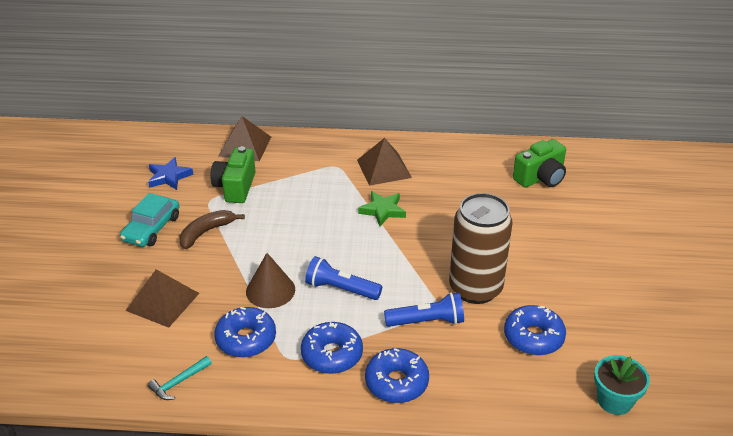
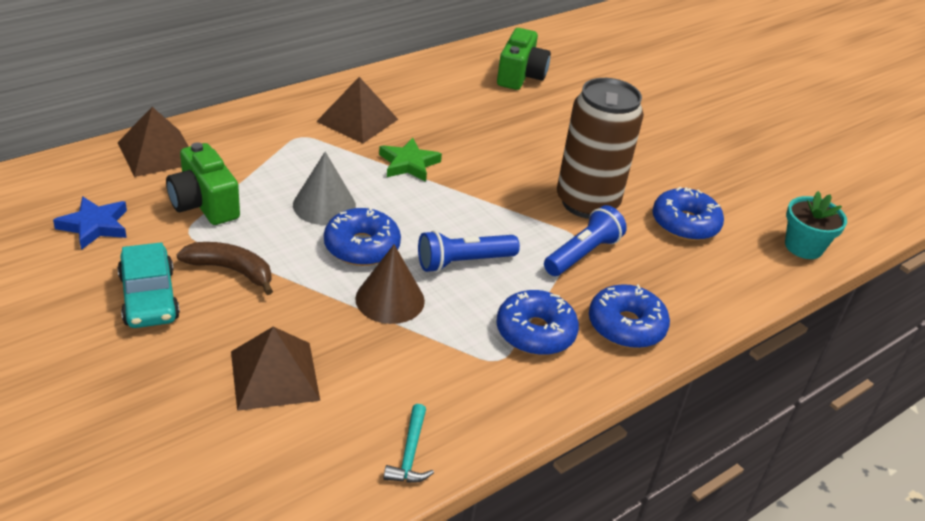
camera: 45 degrees left, 0 degrees up
(206, 232) = (231, 270): brown banana -> brown banana turned 105 degrees clockwise
(246, 339) = (427, 364): blue donut -> blue donut (362, 247)
(300, 216) = (324, 205): none -> grey cone

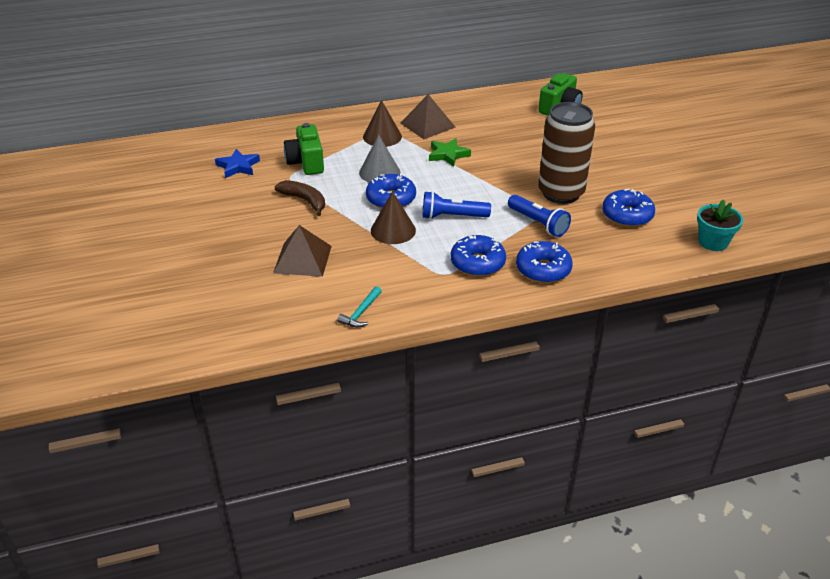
camera: 25 degrees right, 0 degrees up
(149, 297) = (251, 208): turquoise car -> none
(157, 152) = (292, 130): brown pyramid -> none
(301, 146) = (382, 136): none -> brown cone
(582, 254) = (538, 223): blue flashlight -> blue flashlight turned 75 degrees clockwise

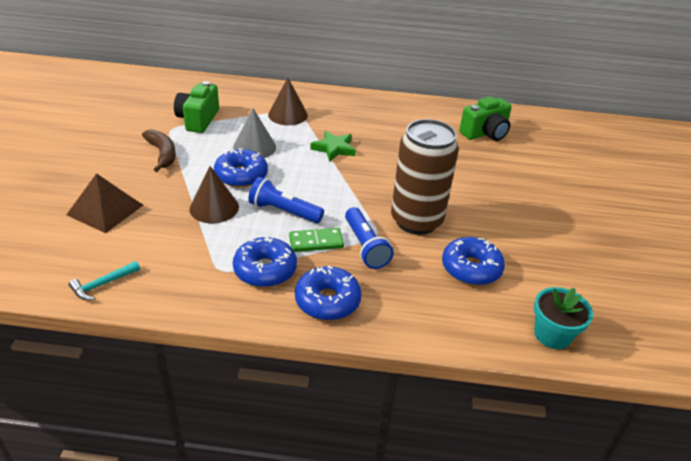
camera: 20 degrees right, 0 degrees up
(238, 166) = (138, 107): blue star -> none
(427, 125) = (339, 115): brown pyramid -> none
(498, 231) = (316, 242): none -> green domino

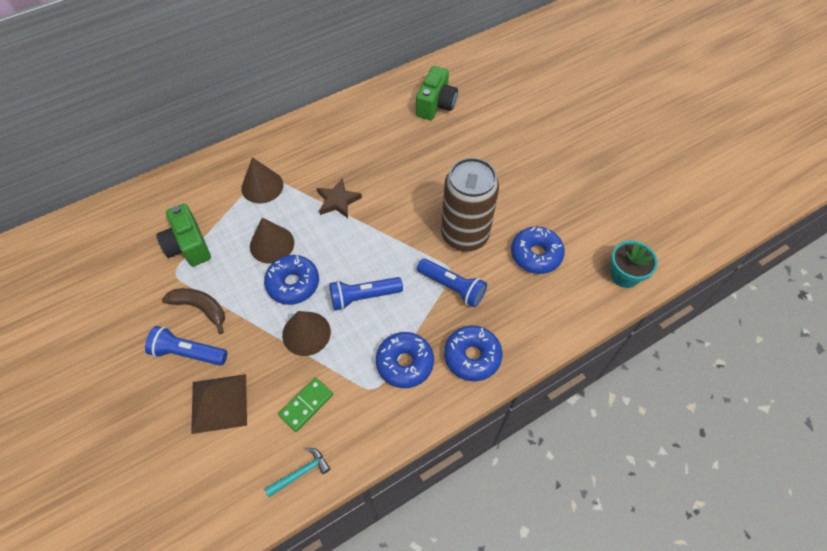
camera: 35 degrees left, 20 degrees up
(102, 284) = (301, 472): turquoise hammer -> turquoise hammer turned 135 degrees counterclockwise
(123, 172) = (188, 352): none -> blue flashlight
(254, 147) = (272, 244): grey cone -> brown cone
(316, 242) = (415, 309): green domino -> green domino (306, 405)
(334, 148) = (338, 201): green star -> brown star

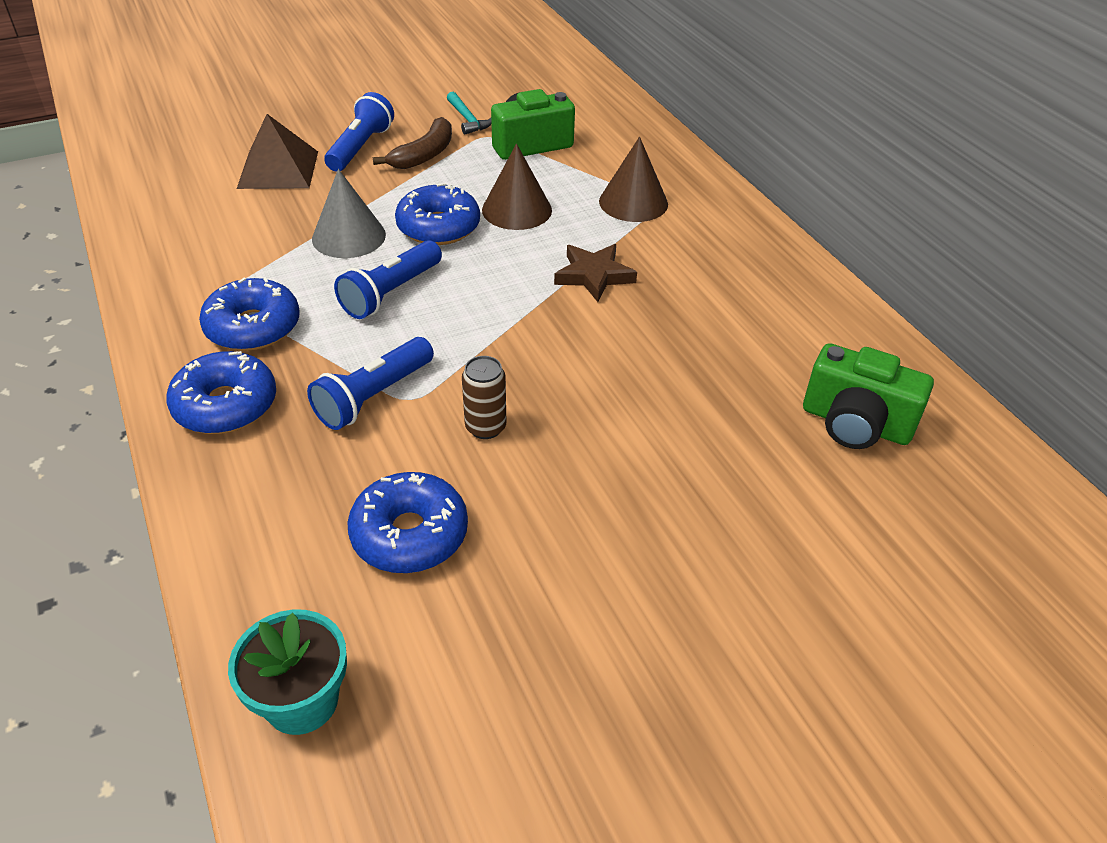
camera: 95 degrees right, 15 degrees down
(301, 472) = (146, 227): turquoise hammer -> turquoise hammer (468, 119)
(306, 333) = (349, 236): brown cone -> grey cone
(306, 405) = (237, 233): green domino -> none
(363, 297) = (391, 293): blue flashlight -> blue flashlight turned 135 degrees counterclockwise
(464, 235) = (485, 427): brown can -> brown can, size x0.42

